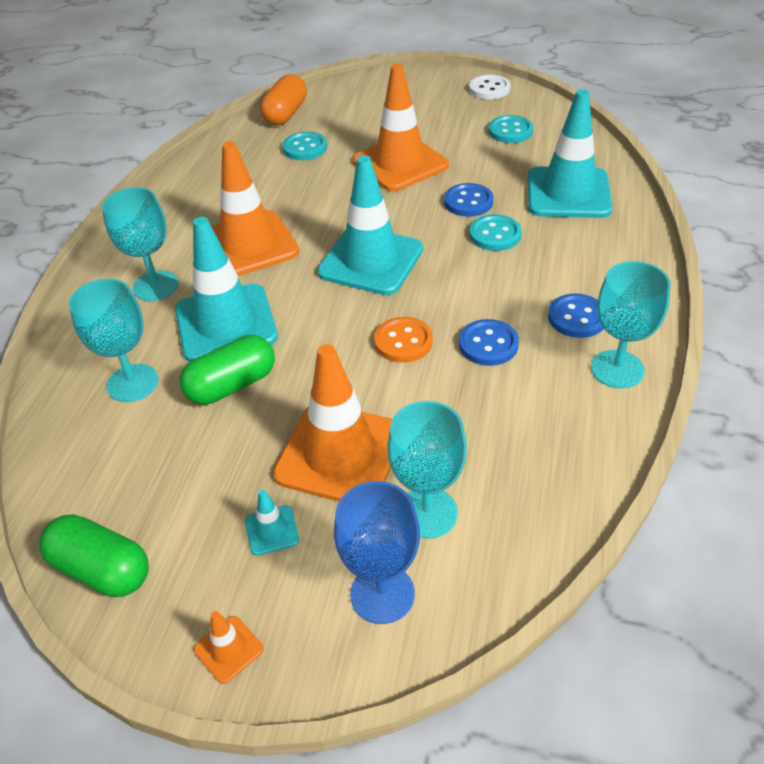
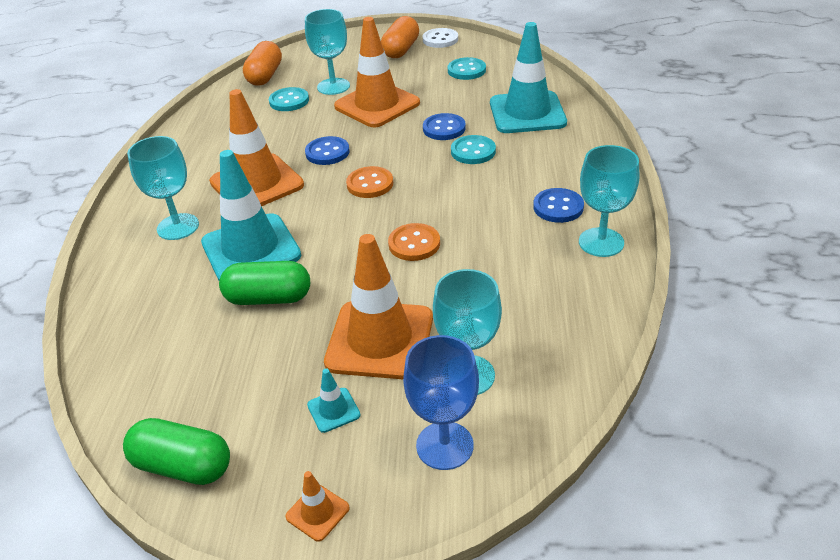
camera: 10 degrees left, 5 degrees down
(133, 383) = (175, 308): turquoise goblet -> turquoise goblet (333, 86)
(232, 385) = (268, 298): green capsule -> green capsule turned 45 degrees clockwise
(370, 261) = (370, 184): turquoise traffic cone -> orange button
(442, 97) = (401, 50): none -> orange capsule
(488, 344) = (488, 237): blue button -> blue button (327, 152)

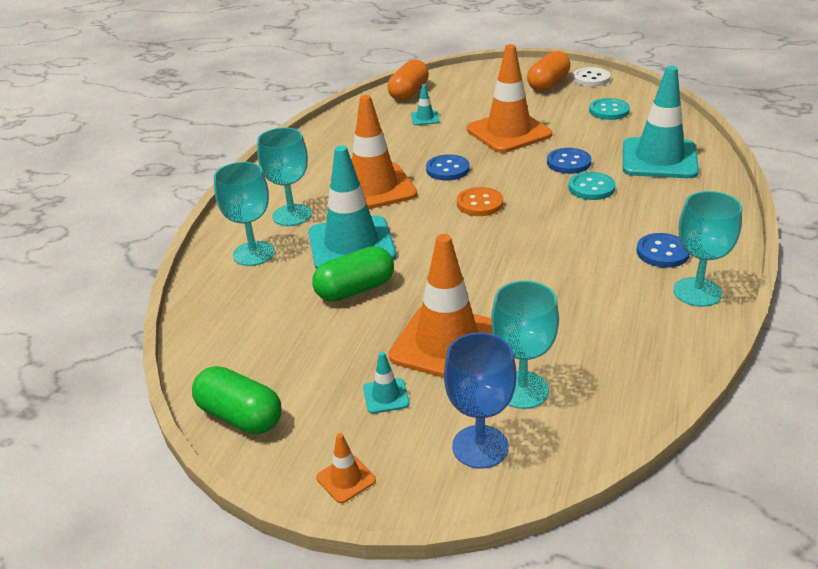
camera: 15 degrees right, 5 degrees down
(268, 298) = (355, 289): green capsule -> green capsule turned 45 degrees counterclockwise
(289, 101) = (425, 118): turquoise button -> turquoise traffic cone
(333, 86) = (471, 110): turquoise goblet -> turquoise goblet (253, 253)
(414, 244) = (506, 264): orange button -> none

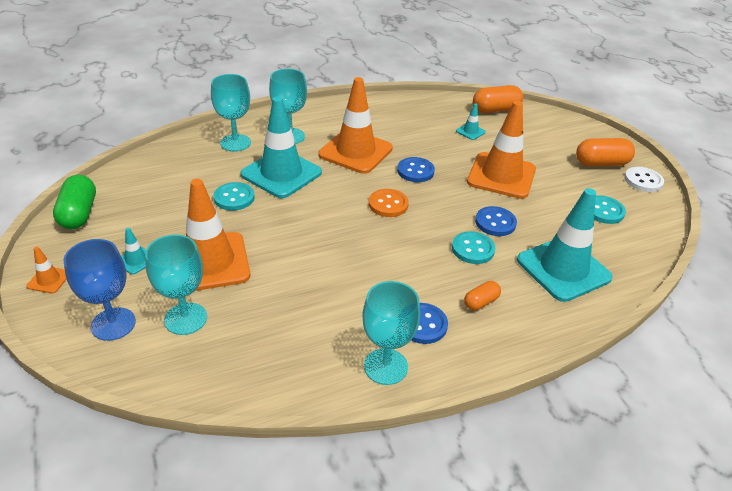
camera: 45 degrees right, 5 degrees up
(355, 289) = (234, 198): green capsule -> turquoise button
(662, 213) = (481, 302): none -> orange capsule

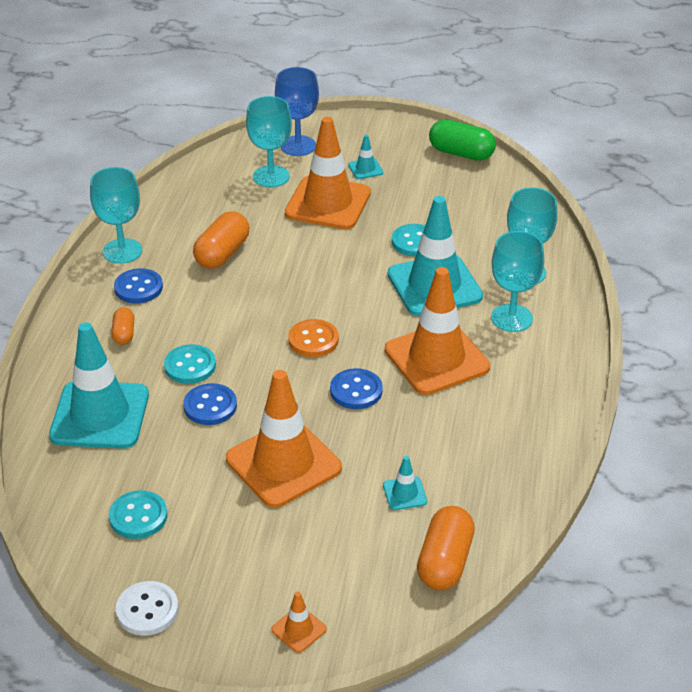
camera: 125 degrees right, 0 degrees up
(49, 280) = (378, 128): orange traffic cone -> orange traffic cone (299, 629)
(601, 163) = (220, 592): orange capsule -> orange capsule (222, 253)

